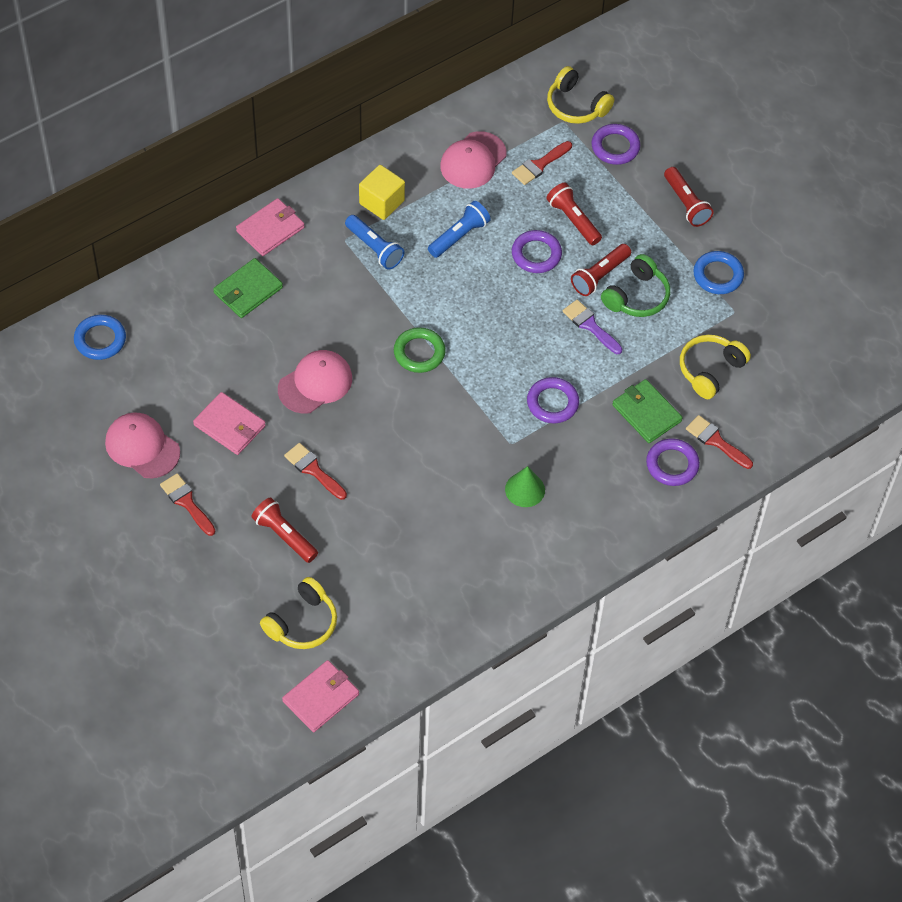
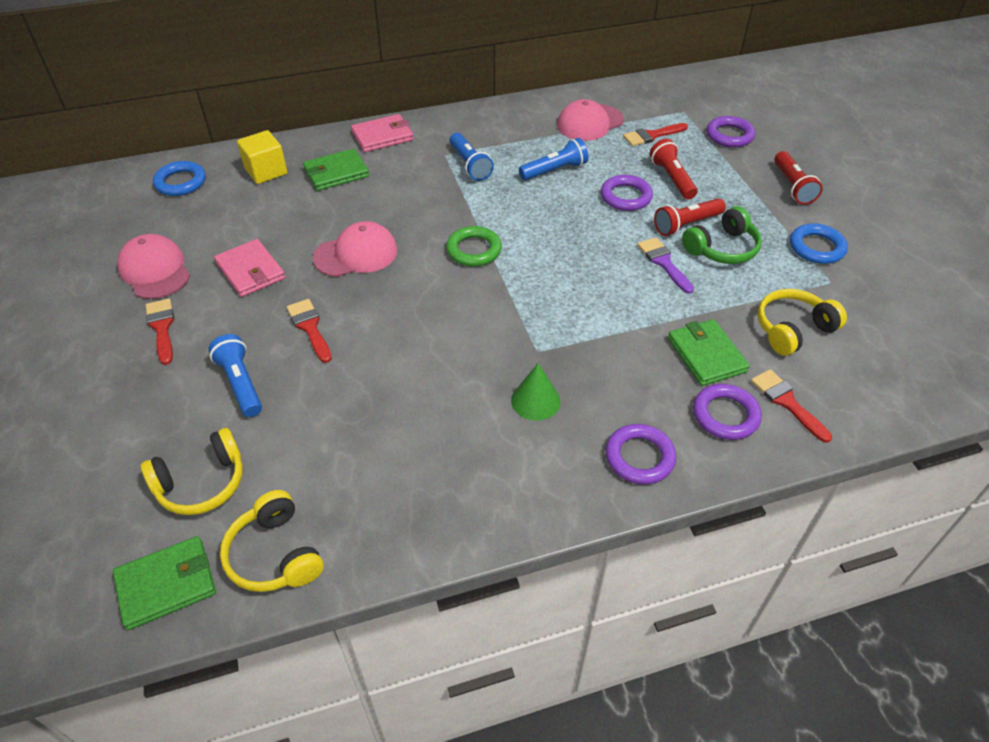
camera: 20 degrees right, 10 degrees down
(284, 535) = (241, 383): red flashlight -> blue flashlight
(321, 698) = (166, 584): pink wallet -> green wallet
(381, 202) = (492, 135): yellow cube -> yellow cube (266, 171)
(552, 403) = (599, 322): purple ring -> purple ring (639, 457)
(576, 105) = (699, 104): yellow headphones -> yellow headphones (275, 554)

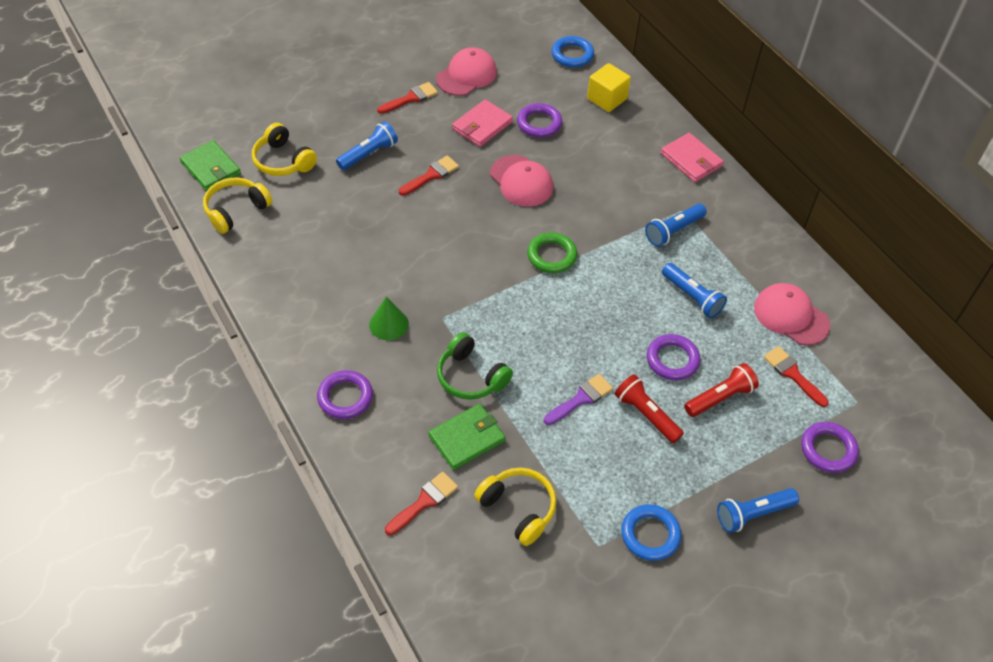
camera: 75 degrees right, 5 degrees up
(336, 173) = (623, 142): green wallet -> none
(722, 248) = (619, 447): green headphones -> green headphones (471, 376)
(725, 415) = (400, 455): purple ring -> purple ring (539, 123)
(792, 186) = (752, 514): red flashlight -> blue flashlight

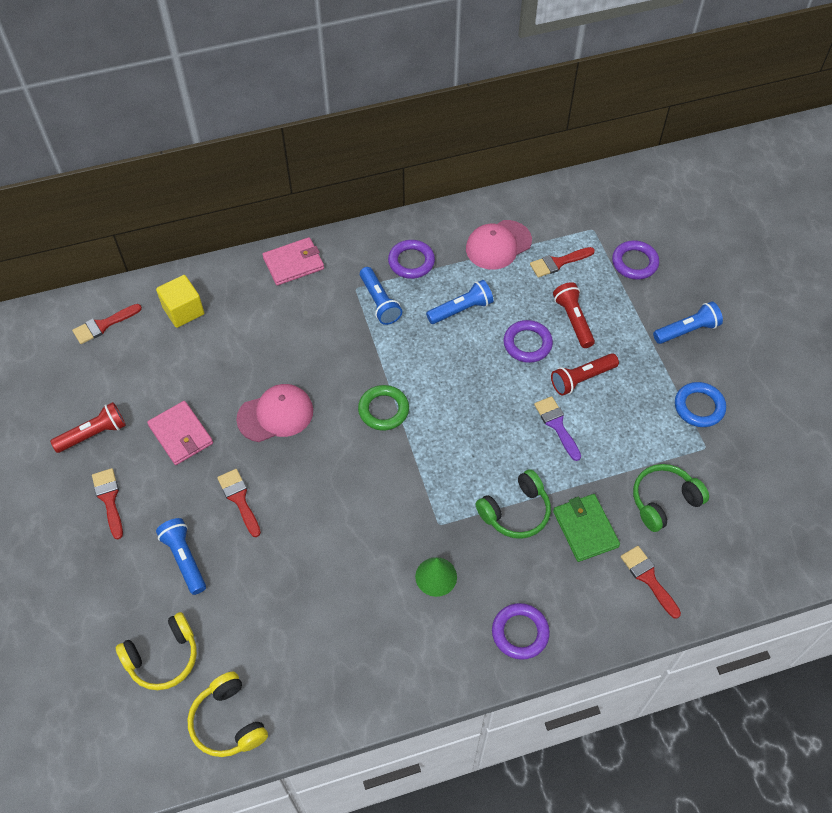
camera: 75 degrees left, 5 degrees up
(211, 168) = (147, 747): green wallet -> none
(466, 75) = (94, 434): pink cap -> red flashlight
(518, 508) = (664, 501): yellow headphones -> green headphones
(539, 123) = (197, 380): purple ring -> purple ring (411, 262)
(572, 55) = (103, 325): blue ring -> red brush
(752, 514) = (687, 330): blue flashlight -> blue flashlight turned 105 degrees counterclockwise

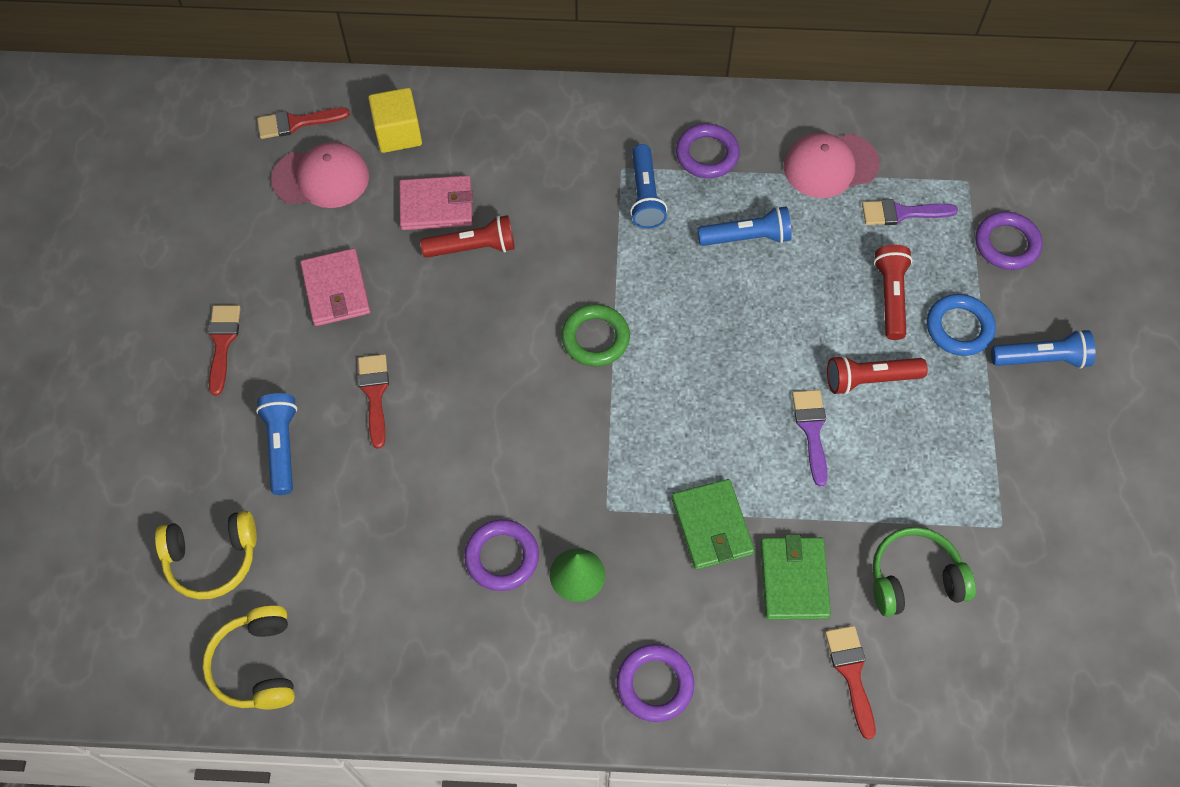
camera: 20 degrees right, 5 degrees up
(94, 434) = (235, 256): red flashlight -> red flashlight (473, 248)
(275, 415) = (459, 301): pink cap -> pink cap (321, 178)
(294, 263) = (556, 112): pink wallet -> pink wallet (436, 206)
(515, 512) = (712, 526): green headphones -> green wallet
(527, 344) = (816, 310): purple ring -> purple ring (502, 557)
(558, 262) = (901, 213): red brush -> purple brush
(699, 407) = (1015, 468): blue ring -> blue ring (959, 328)

